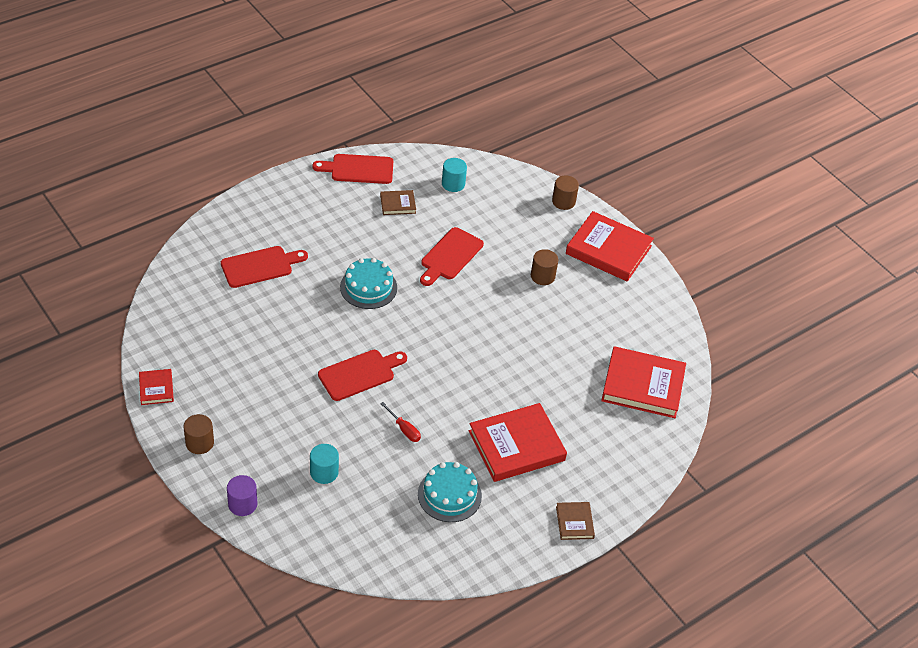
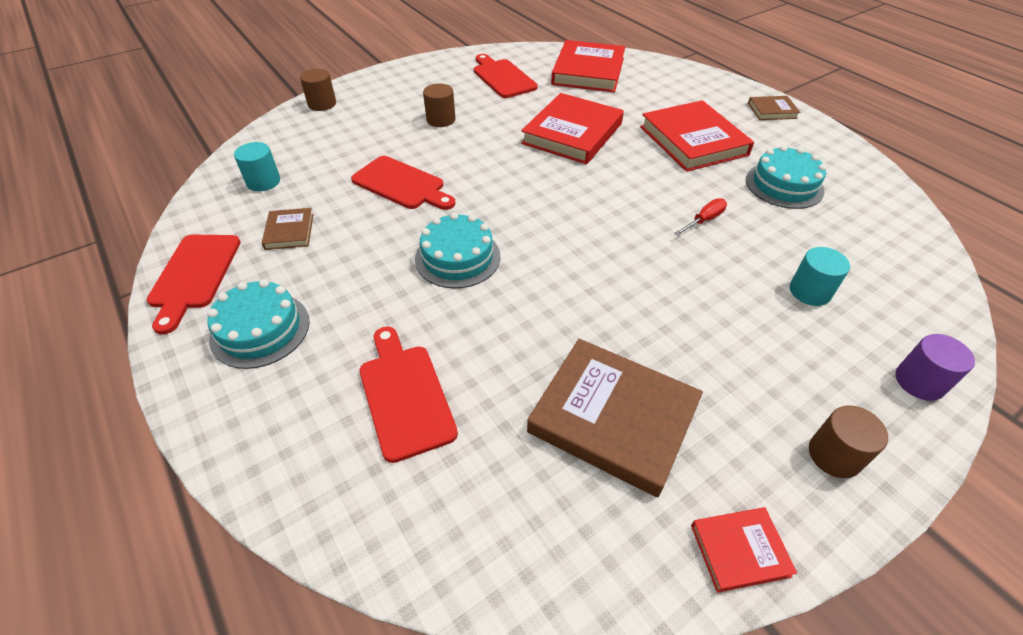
camera: 85 degrees left, 0 degrees up
(235, 351) = (613, 418): none -> brown book
(312, 204) = (260, 329): none -> turquoise cake
(359, 374) = (624, 262): red cutting board -> red cutting board (502, 77)
(608, 250) = (403, 81): red book -> red book (572, 133)

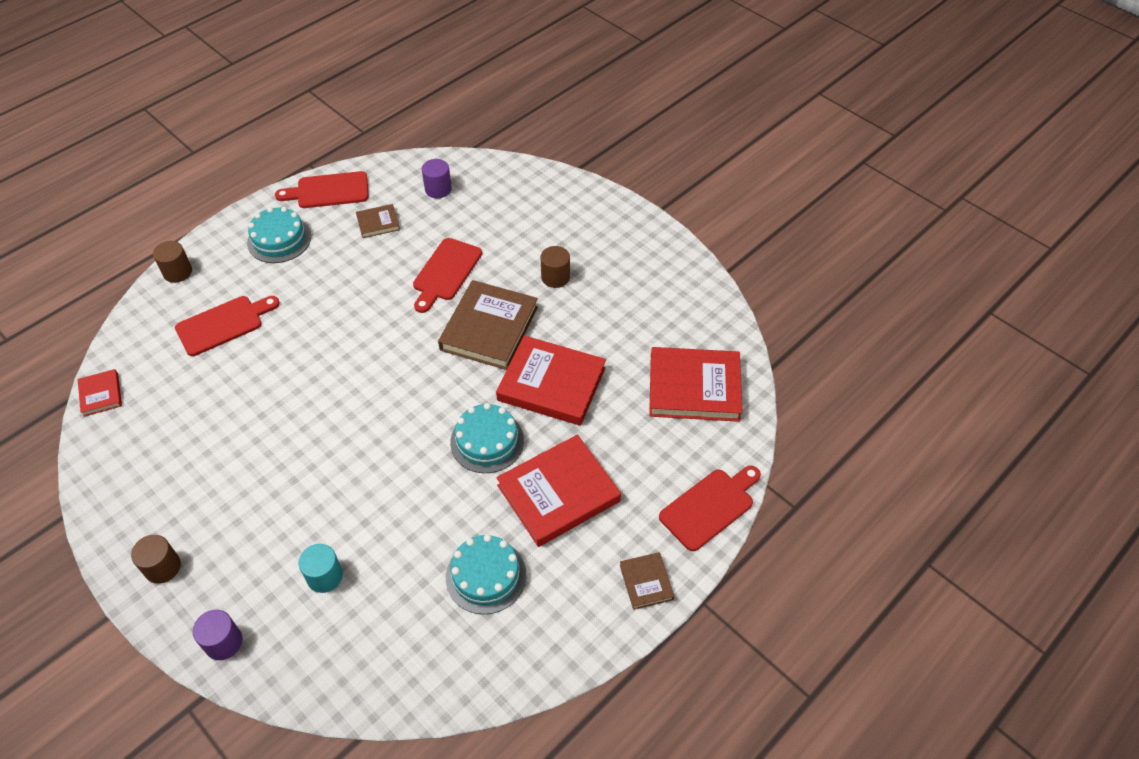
camera: 80 degrees right, 5 degrees up
(263, 182) = (438, 189): turquoise cylinder -> purple cylinder
(322, 104) = (564, 188): brown cylinder -> brown cylinder (177, 272)
(457, 257) = (355, 326): turquoise cake -> turquoise cake (487, 441)
(502, 77) = (655, 311): red cutting board -> red cutting board (710, 507)
(613, 418) = (200, 436): brown book -> brown book (489, 328)
(704, 220) = (418, 498): red screwdriver -> none
(739, 550) = (103, 504): red book -> red book (101, 394)

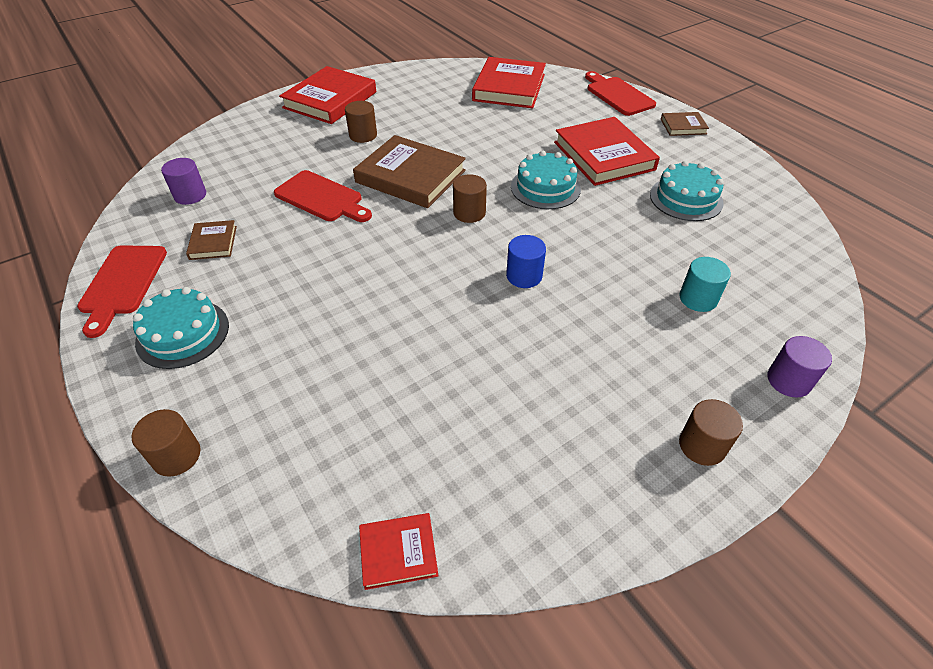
camera: 80 degrees left, 5 degrees down
(223, 324) = (314, 393): red cutting board -> none
(349, 435) = (524, 276): none -> blue cylinder
(436, 383) = (469, 213): none -> brown cylinder
(551, 384) = (488, 149): red book -> red book (330, 100)

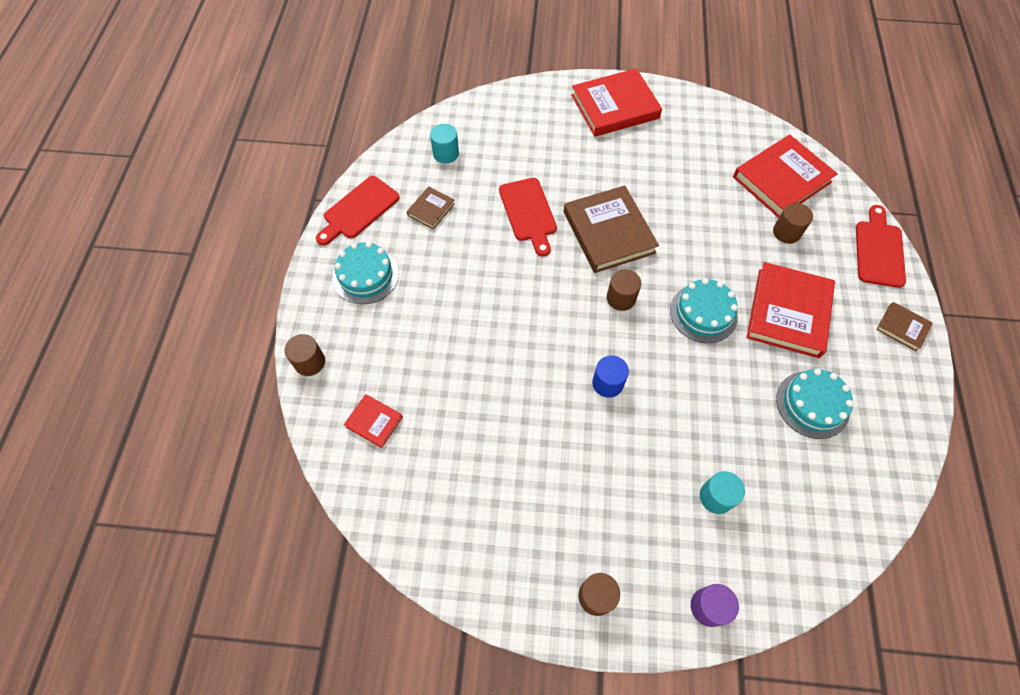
camera: 40 degrees right, 15 degrees up
(190, 195) = (446, 153): purple cylinder -> turquoise cylinder
(363, 135) = (608, 164): brown cylinder -> brown cylinder (786, 232)
(398, 552) = (371, 510): red book -> red book (374, 422)

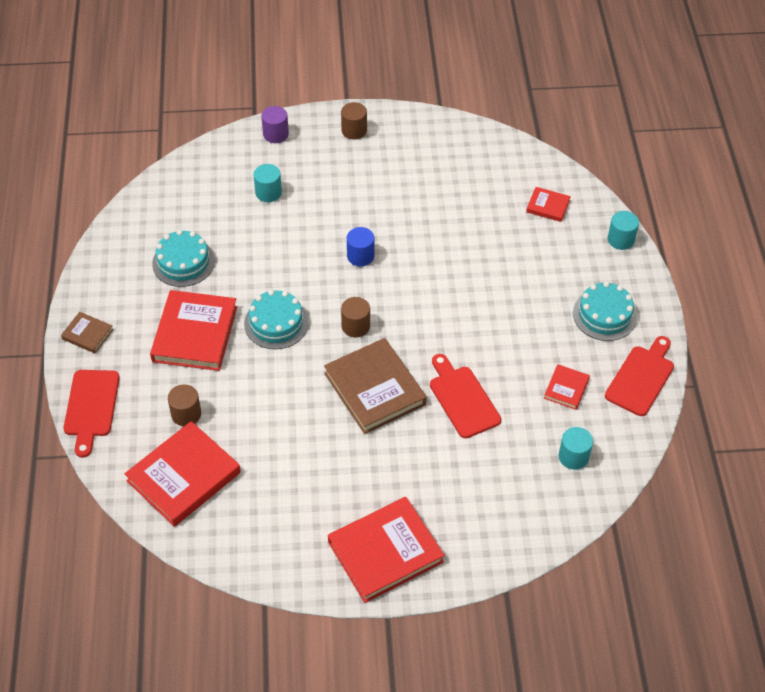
camera: 170 degrees right, 10 degrees down
(310, 362) = (620, 240): brown cylinder -> turquoise cylinder
(431, 209) = (566, 388): brown book -> red book

